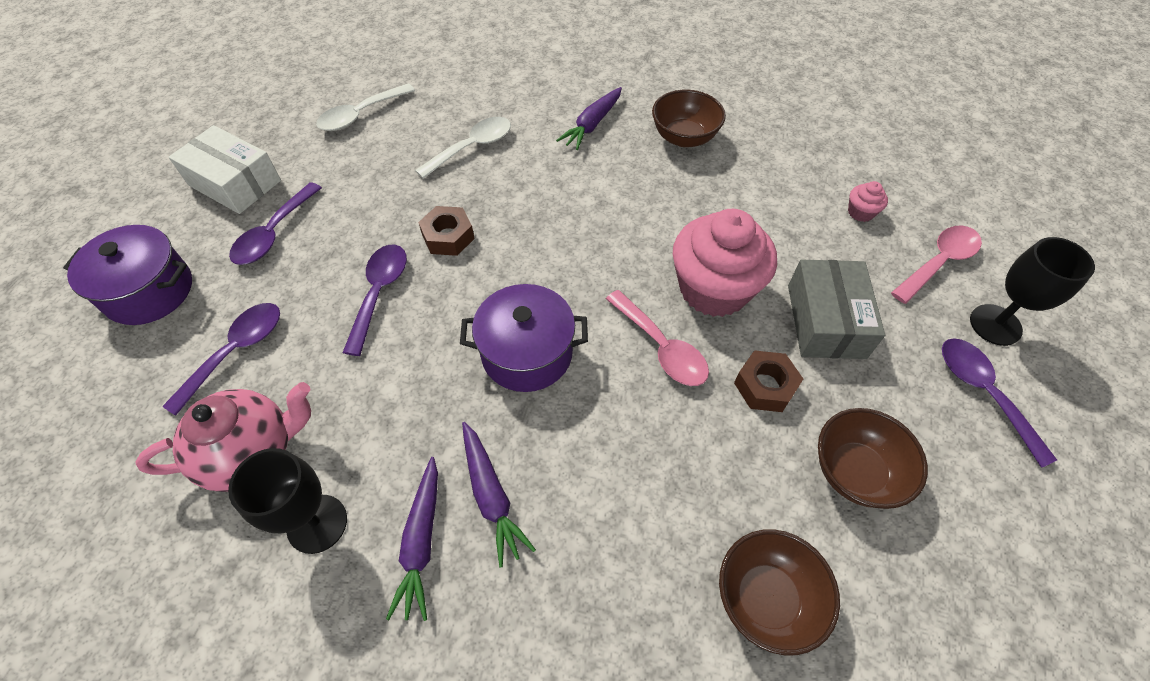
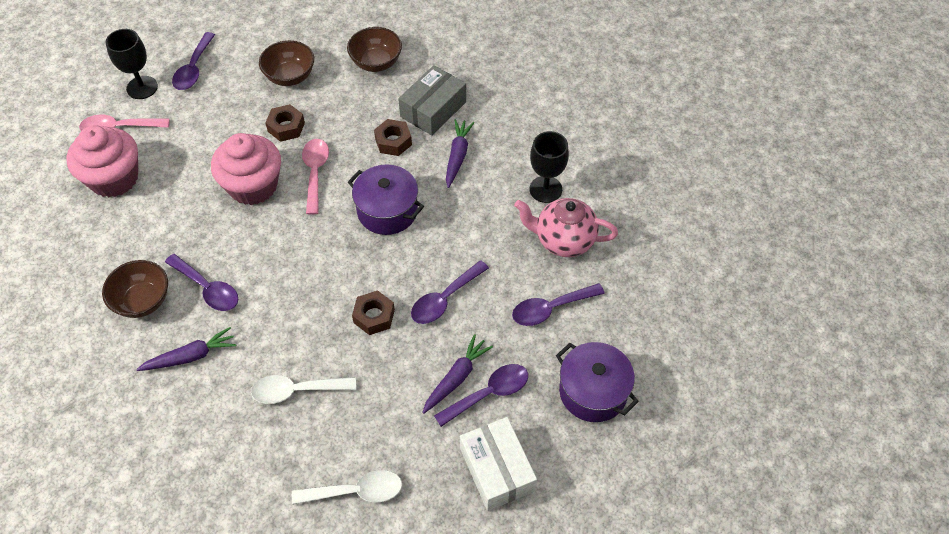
camera: 145 degrees left, 0 degrees up
(421, 542) = (501, 156): purple carrot -> purple carrot (456, 377)
(604, 458) = (393, 141): none -> brown nut
(639, 174) = (208, 288): none -> purple spoon
(825, 321) = (218, 136): grey box -> grey box (433, 109)
(860, 212) = (114, 178): pink cupcake -> pink cupcake, size x2.46

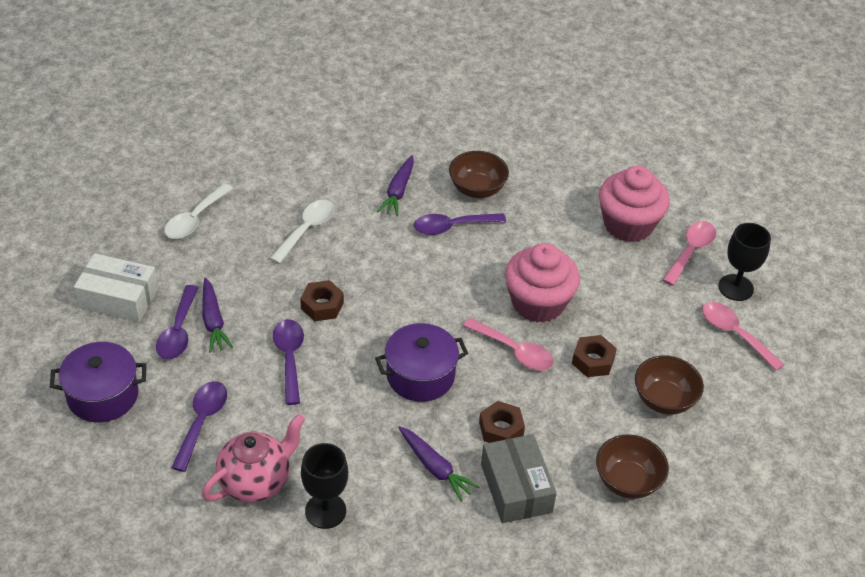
camera: 125 degrees right, 10 degrees down
(194, 69) = (734, 334): purple spoon -> pink spoon

